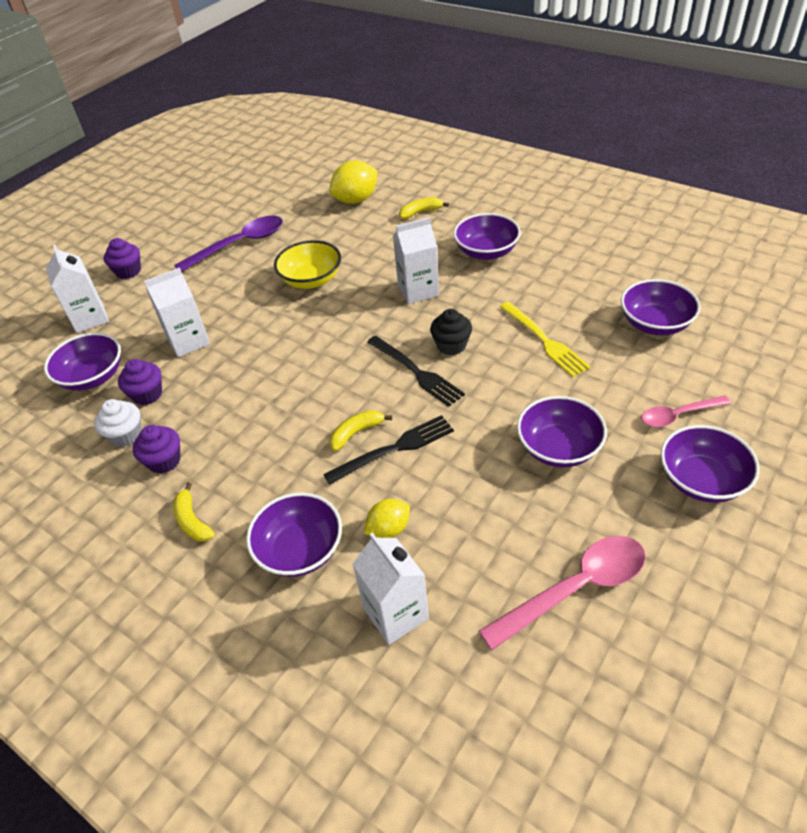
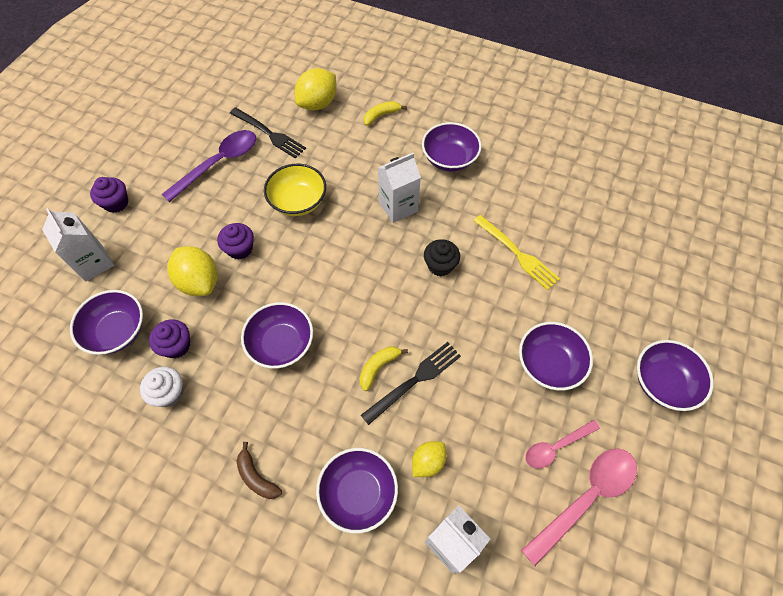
camera: 15 degrees left, 15 degrees up
(164, 461) = (213, 417): purple cupcake -> purple cupcake (240, 249)
(188, 341) = (199, 282): white carton -> yellow lemon
(192, 521) = (256, 477): yellow banana -> brown banana
(417, 372) = (416, 297): black fork -> black fork (269, 134)
(655, 324) = (603, 228): purple bowl -> purple bowl (281, 344)
(678, 415) = (636, 320): pink spoon -> pink spoon (556, 446)

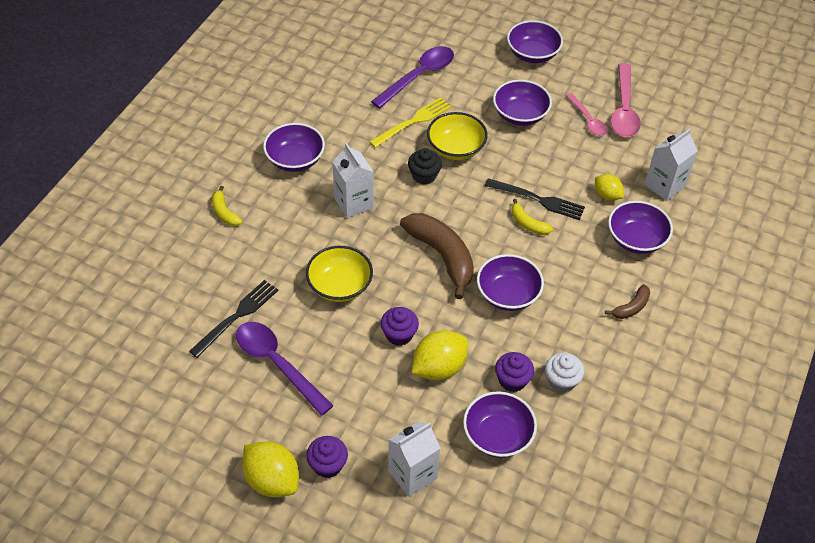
camera: 90 degrees left, 10 degrees down
(318, 104) = (195, 270): yellow lemon -> yellow lemon (272, 480)
(332, 283) = (442, 256): none -> brown banana
(415, 380) = (538, 199): black fork -> black fork turned 150 degrees clockwise
(483, 295) = (456, 148): none -> yellow bowl
(586, 498) = (623, 109): pink spoon -> pink spoon turned 135 degrees counterclockwise
(589, 257) = (419, 76): none -> purple spoon

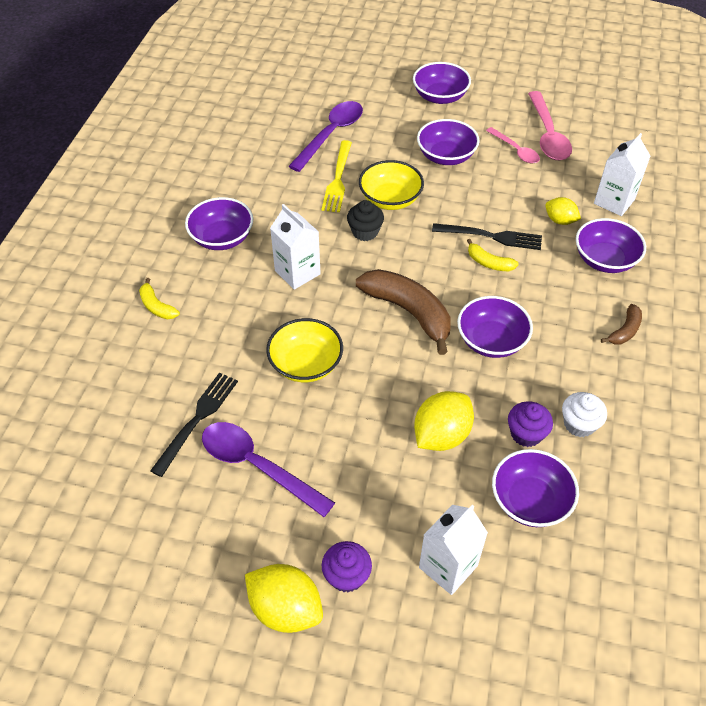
camera: 10 degrees left, 0 degrees up
(399, 335) = (386, 406): purple cupcake -> none
(413, 121) = (338, 179): yellow fork -> yellow fork turned 150 degrees clockwise

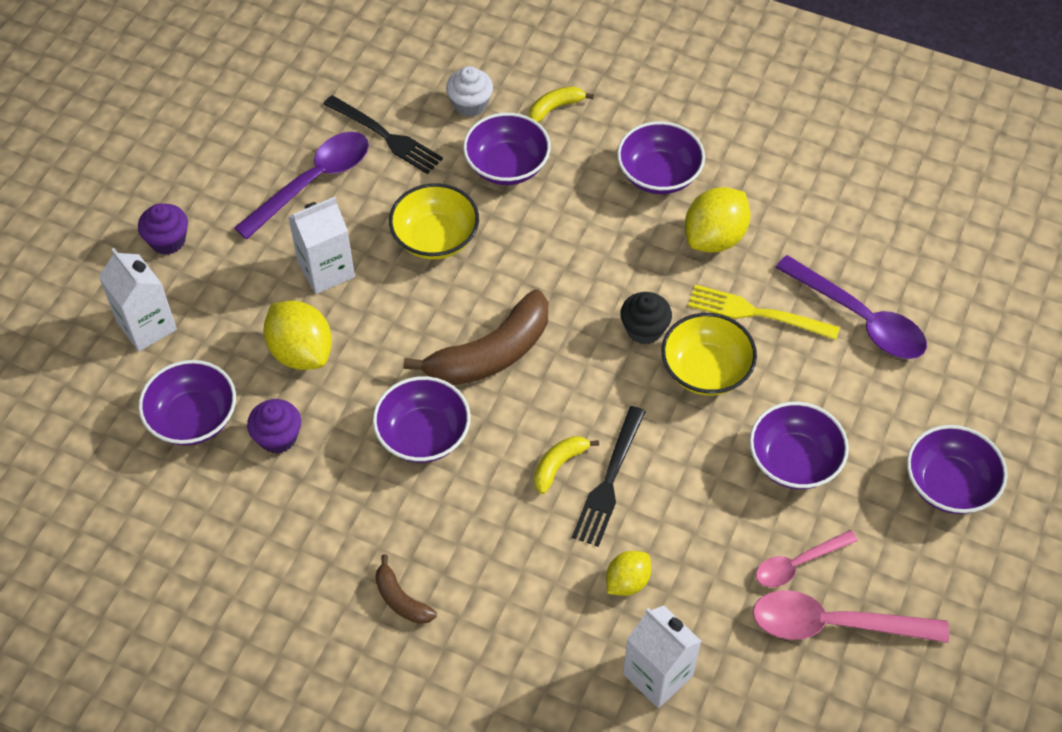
camera: 100 degrees right, 5 degrees up
(285, 609) = (153, 190): yellow lemon -> yellow lemon (714, 238)
(297, 272) = (583, 246): white carton -> white carton (326, 270)
(579, 424) = (274, 497): white cupcake -> white cupcake (470, 104)
(605, 260) = (536, 618): purple bowl -> purple bowl (507, 166)

